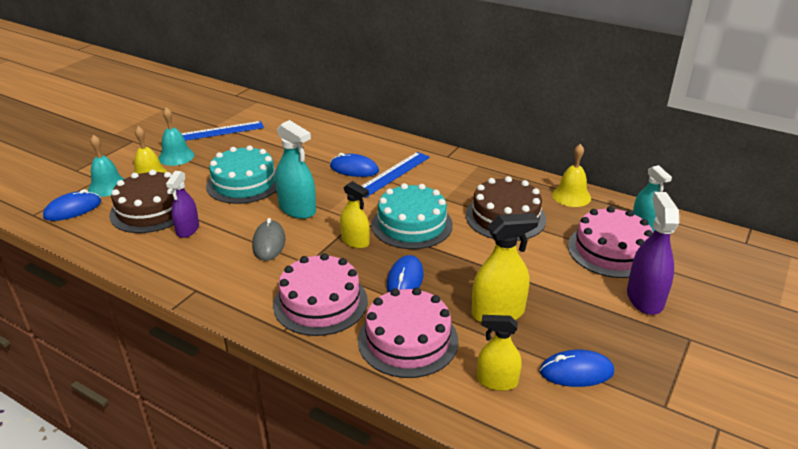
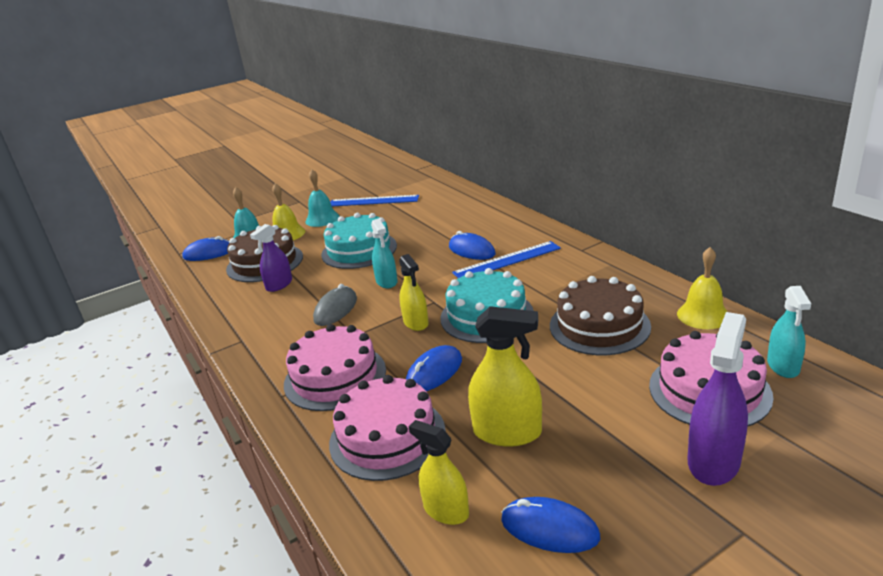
camera: 30 degrees right, 5 degrees down
(297, 209) = (386, 281): turquoise spray bottle -> turquoise spray bottle, size x0.67

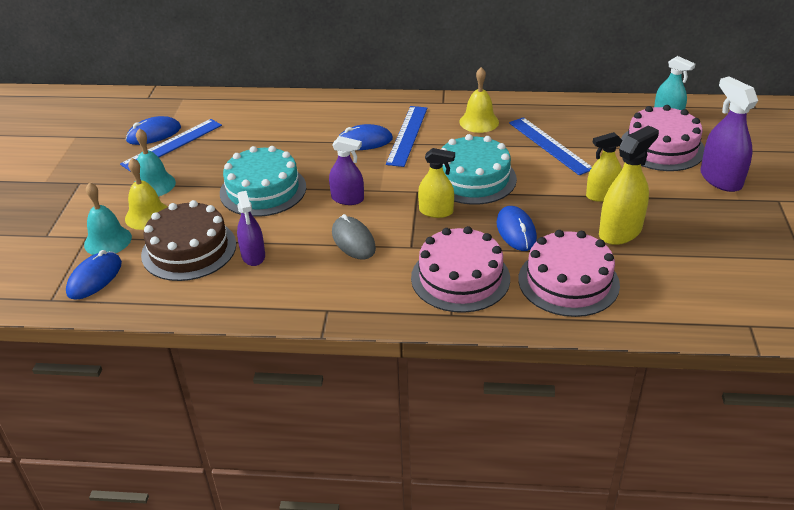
camera: 55 degrees left, 10 degrees up
(386, 281) = (347, 199): turquoise spray bottle -> purple spray bottle
(446, 510) = (670, 287): yellow spray bottle -> yellow spray bottle (602, 195)
(549, 528) = (721, 257): blue mouse -> blue mouse (154, 134)
(599, 326) = (550, 145): brown cake -> blue ruler
(703, 315) = (588, 108): yellow bell -> yellow bell (479, 122)

